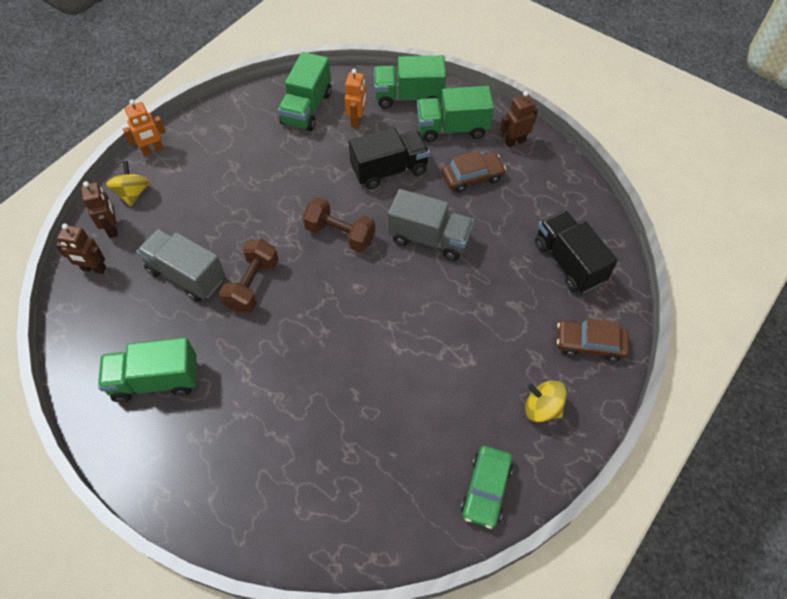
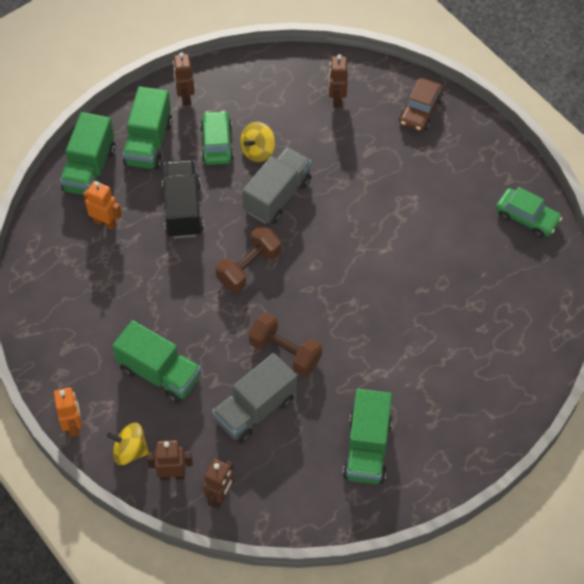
camera: 75 degrees left, 0 degrees up
(307, 108) = (69, 265): green truck -> green truck (159, 373)
(472, 177) = (217, 143): brown car -> green car
(542, 408) = (468, 161): yellow spinning top -> yellow spinning top (258, 151)
(568, 262) = (337, 99): black truck -> brown robot

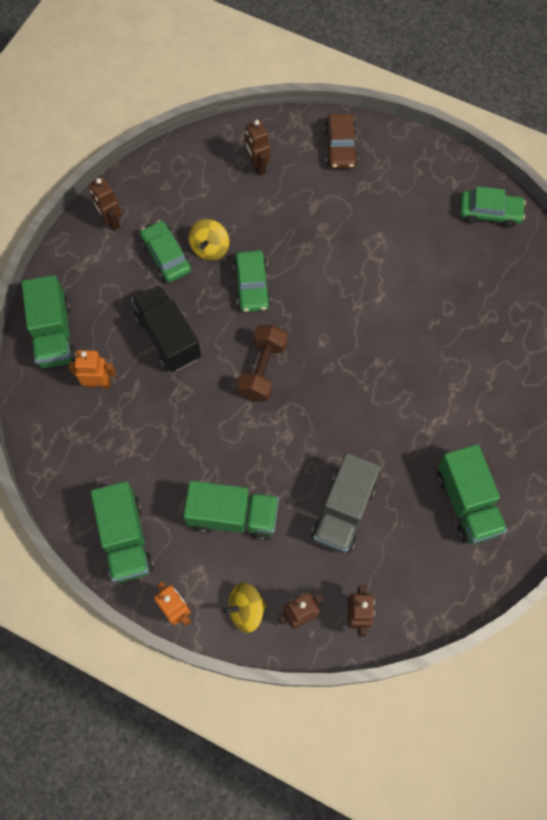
camera: 25 degrees left, 10 degrees up
(148, 143) = (99, 283): green truck -> green truck (126, 539)
(277, 196) = (252, 286): grey truck -> green car
(285, 352) = (341, 441): brown dumbbell -> none

